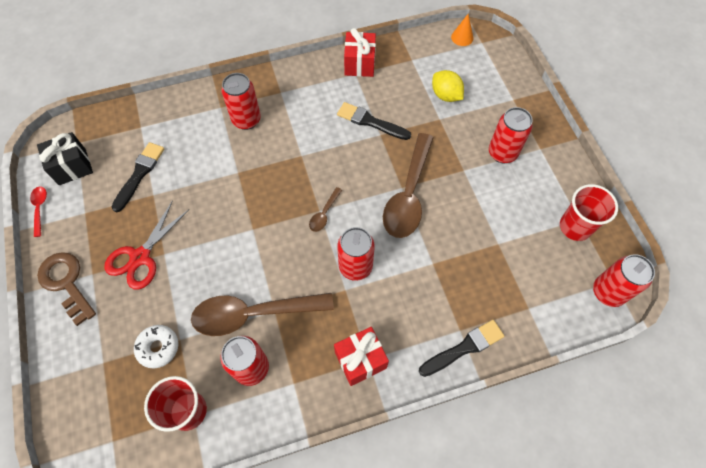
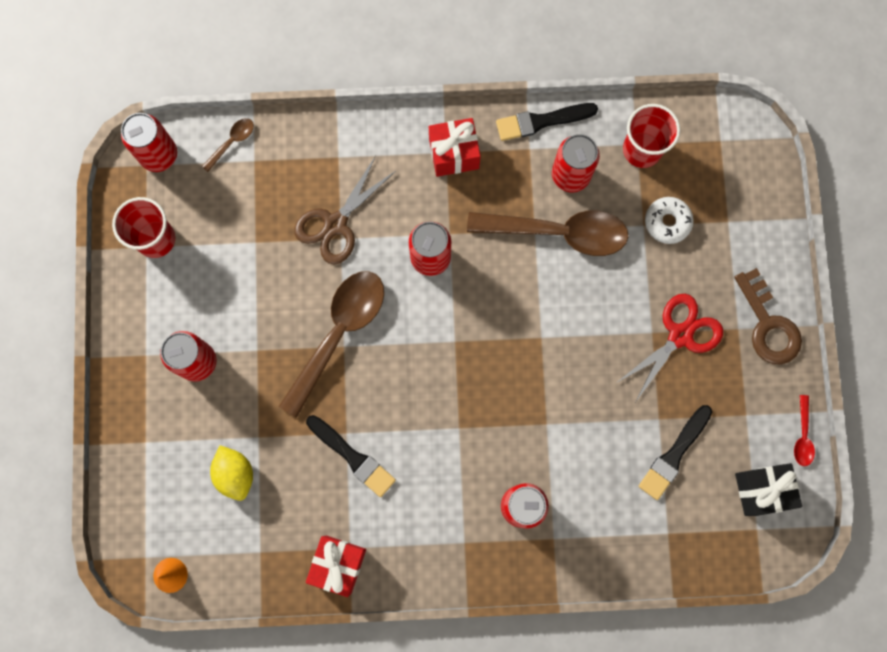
camera: 165 degrees left, 15 degrees up
(324, 214) = (450, 335): brown spoon -> brown spoon (232, 142)
(441, 273) = (335, 224): none -> brown scissors
(464, 348) = (341, 138): black brush -> black brush (542, 121)

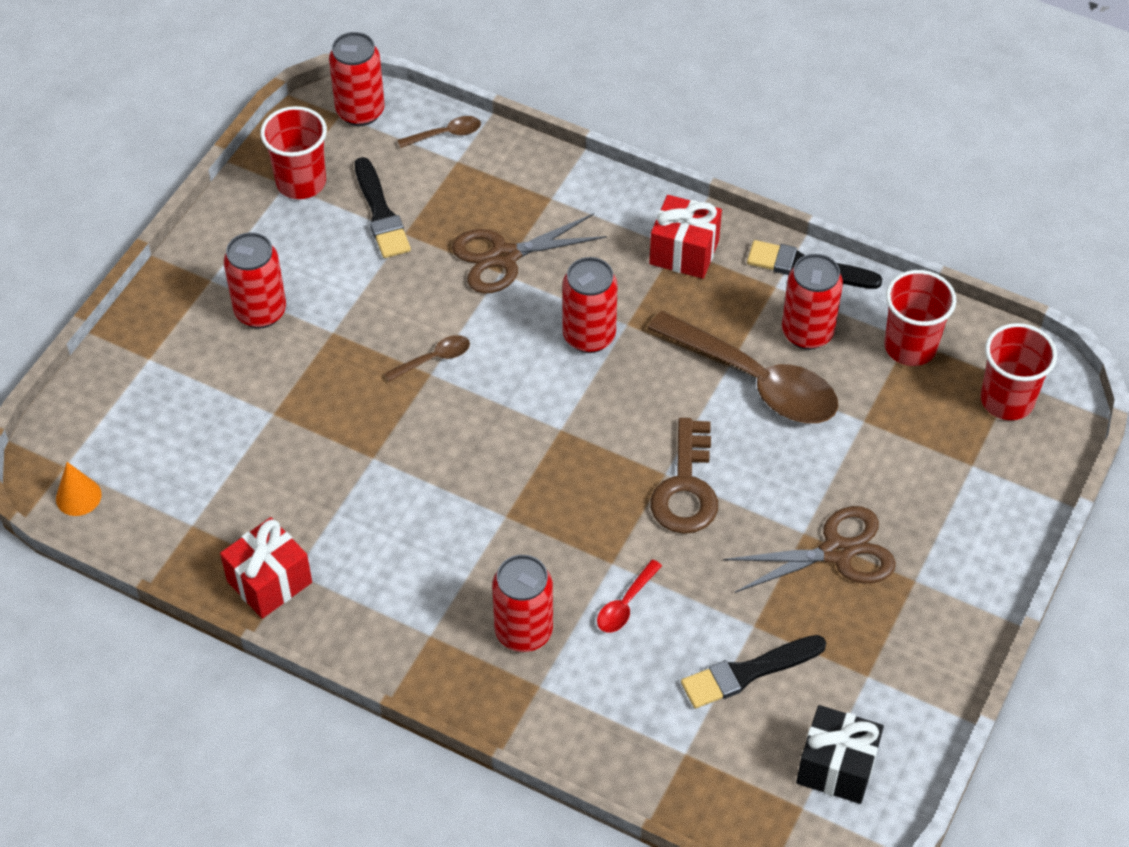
camera: 30 degrees right, 25 degrees down
(235, 474) = (222, 436): yellow lemon -> none
(339, 333) = (434, 359): brown spoon -> brown spoon, size x0.43
(353, 457) = (363, 484): black brush -> black brush (380, 213)
(667, 222) = (895, 431): white donut -> none
(680, 335) = (837, 552): red scissors -> brown scissors
(724, 158) = (1007, 400): none -> red cup
(768, 325) = (956, 594): brown key -> brown key (686, 487)
(802, 436) = (927, 734): red spoon -> red spoon (625, 604)

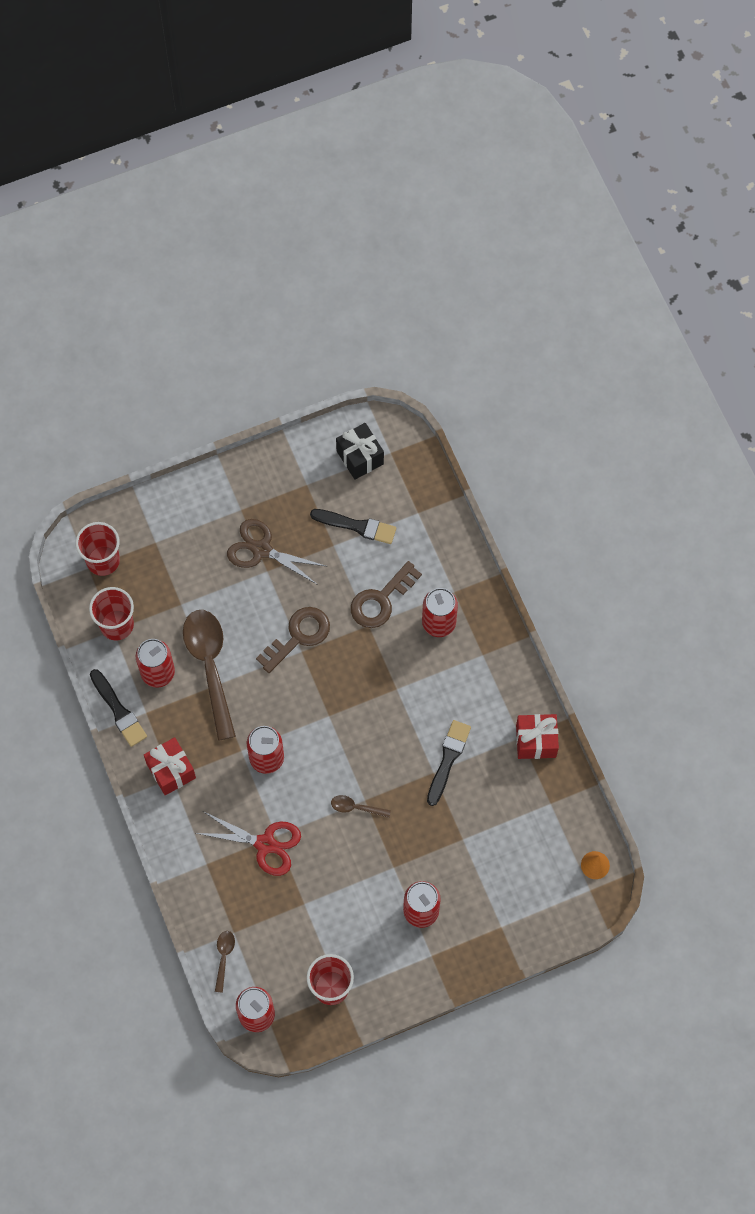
camera: 140 degrees left, 15 degrees up
(380, 213) = (305, 928): black brush -> black brush (448, 759)
(445, 134) = (224, 957): brown spoon -> brown spoon turned 75 degrees clockwise
(504, 257) = (265, 844): brown scissors -> red scissors
(625, 604) = (381, 600): red spoon -> brown key

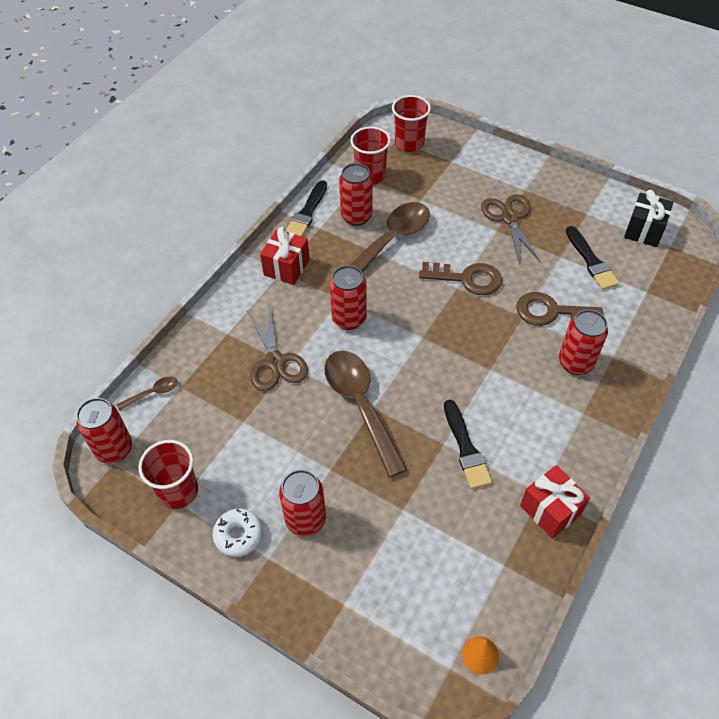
camera: 55 degrees right, 15 degrees down
(265, 844) = (275, 362): red scissors -> brown scissors
(356, 807) = (360, 405): brown spoon -> brown spoon, size x2.31
(399, 965) = (238, 535): none -> white donut
(448, 759) = (465, 448): black brush -> black brush turned 90 degrees clockwise

